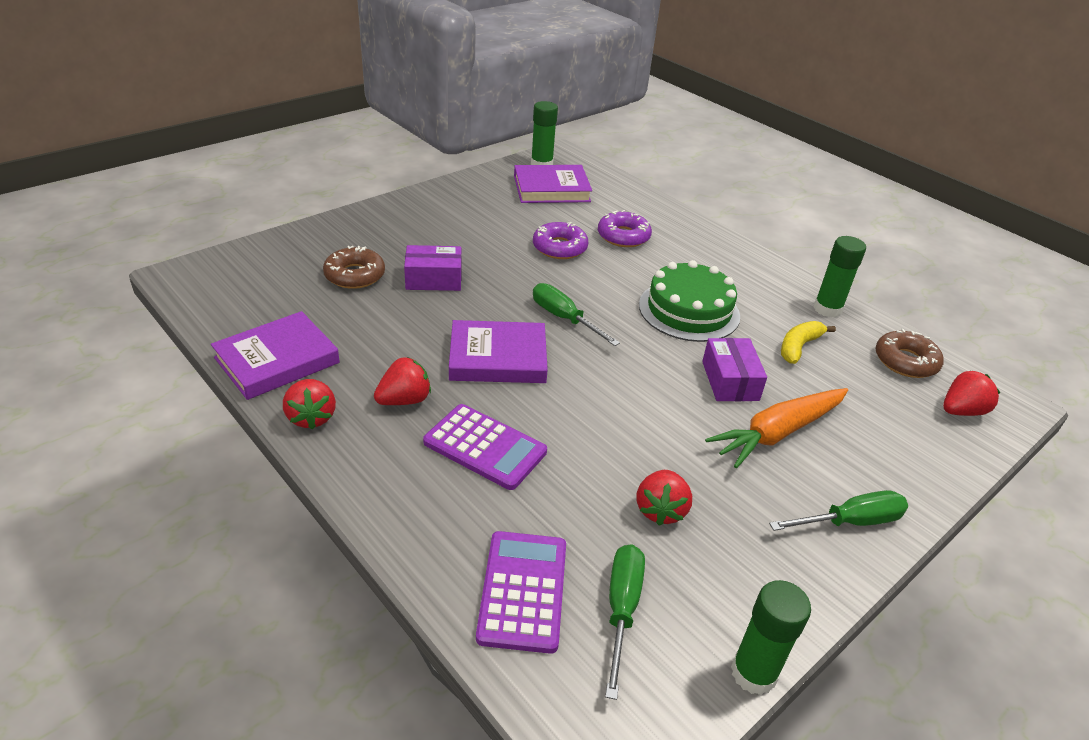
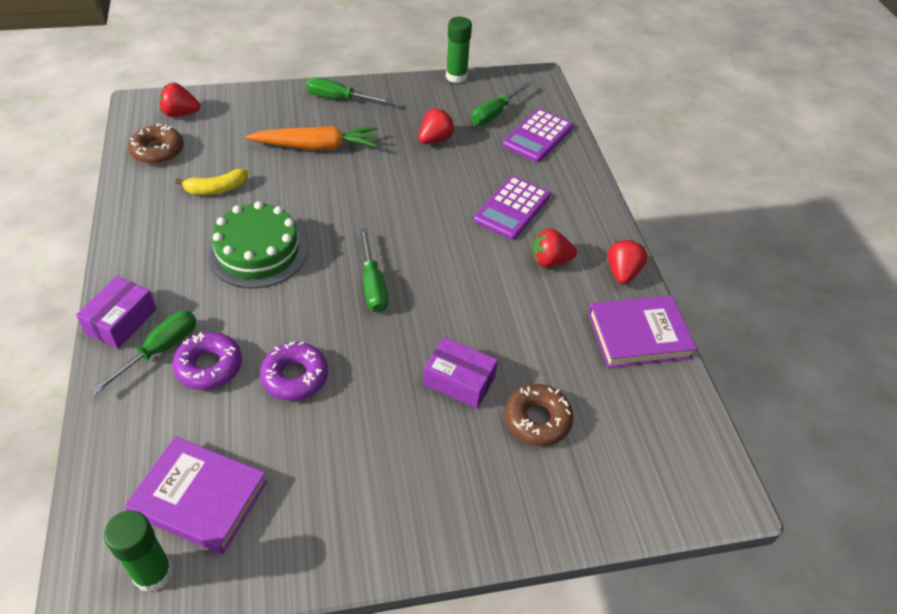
camera: 150 degrees left, 10 degrees up
(485, 447) = (512, 208): purple calculator -> purple calculator turned 120 degrees counterclockwise
(498, 358) = (458, 269): purple book -> none
(666, 234) = (160, 350): none -> green screwdriver
(730, 381) = (303, 186): purple box -> purple box (121, 321)
(827, 309) = (142, 207): green glue stick -> none

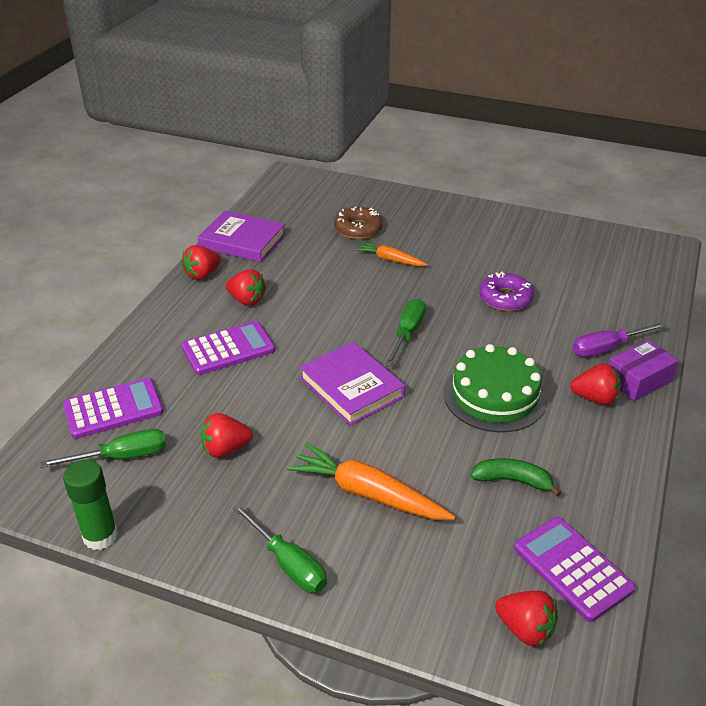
camera: 145 degrees left, 10 degrees down
(153, 573) = (629, 244): green glue stick -> none
(157, 151) = (572, 568): brown donut -> purple calculator
(160, 350) = (607, 348): green screwdriver -> purple screwdriver
(163, 284) = (595, 398): none -> red strawberry
(199, 498) = (594, 263): purple book -> purple book (352, 387)
(209, 366) = (569, 325): purple donut -> none
(216, 189) = (512, 480): yellow banana -> green banana
(459, 381) = (390, 260): purple box -> orange carrot

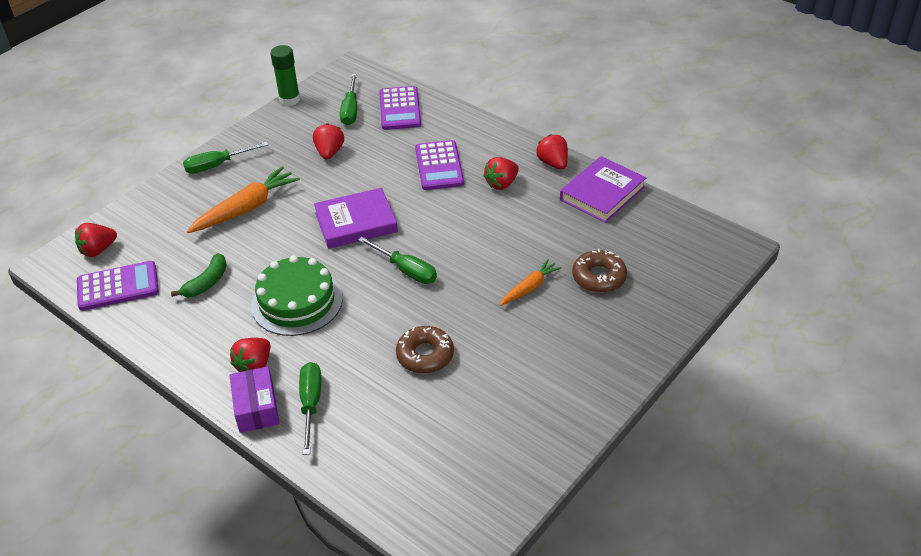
camera: 110 degrees right, 5 degrees up
(505, 298) = (425, 355): purple donut -> brown donut
(607, 348) = (311, 404): purple screwdriver -> green screwdriver

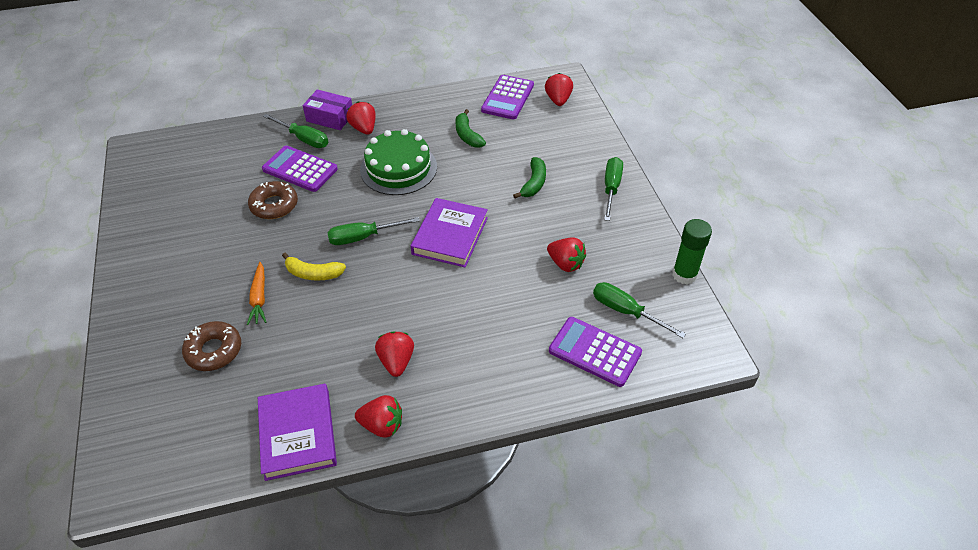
camera: 125 degrees right, 5 degrees up
(246, 208) = (534, 183): orange carrot -> green banana
(439, 166) = (469, 330): purple calculator -> purple calculator (300, 169)
(473, 274) = (313, 273): none -> yellow banana

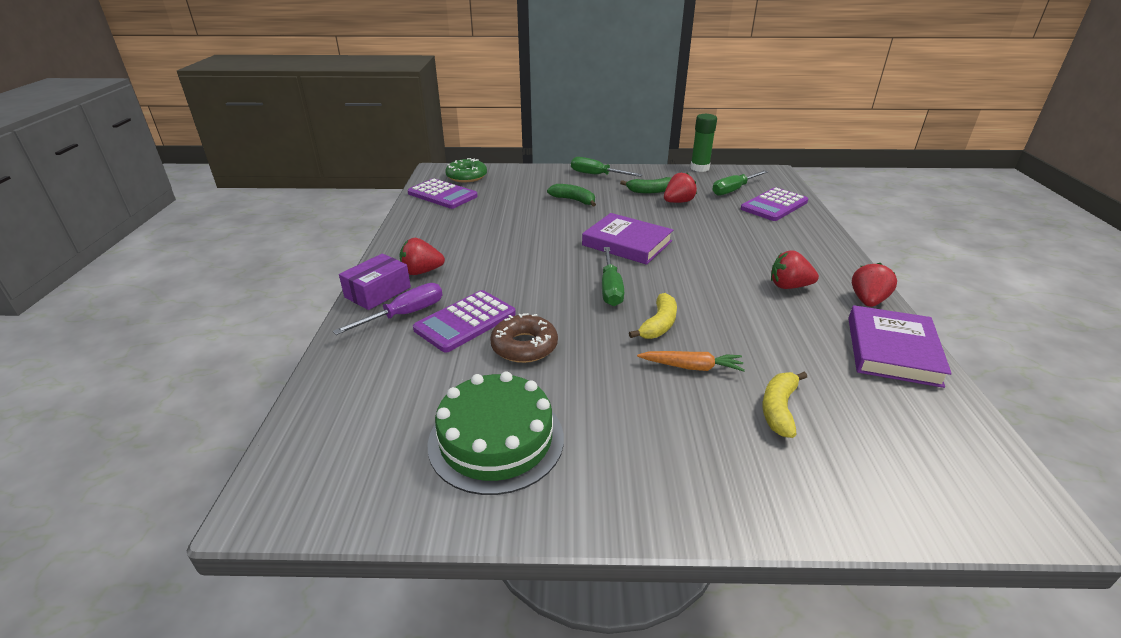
camera: 75 degrees left, 15 degrees down
(214, 350) = (779, 409): brown donut -> yellow banana
(298, 434) = (892, 350): purple book -> purple book turned 75 degrees counterclockwise
(304, 139) = (404, 314): green screwdriver -> purple screwdriver
(398, 168) = (509, 258): green cake -> green cake (496, 440)
(467, 135) = (483, 219): green banana -> green banana (650, 191)
(558, 100) = (466, 176): red strawberry -> green donut

